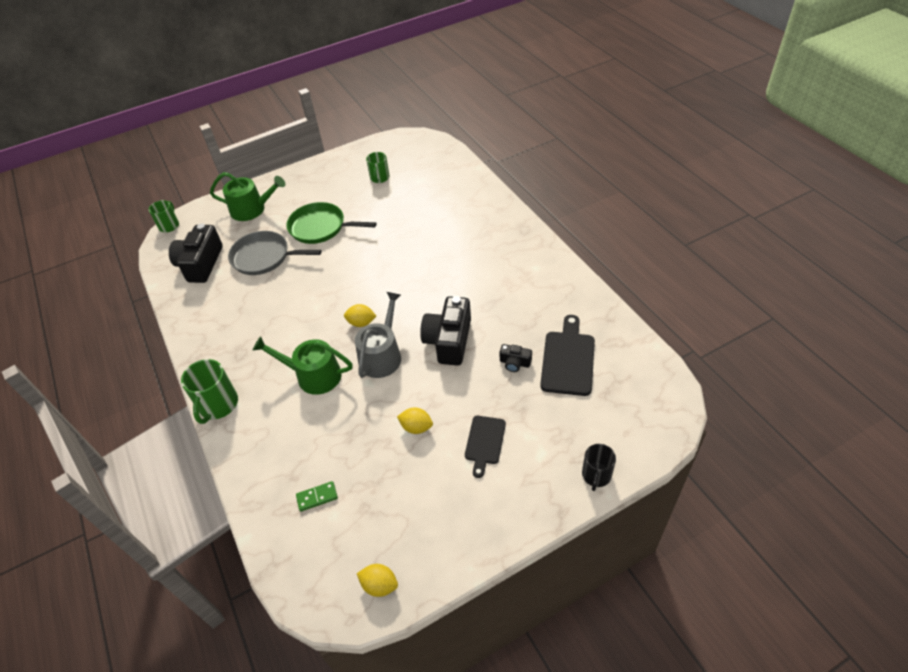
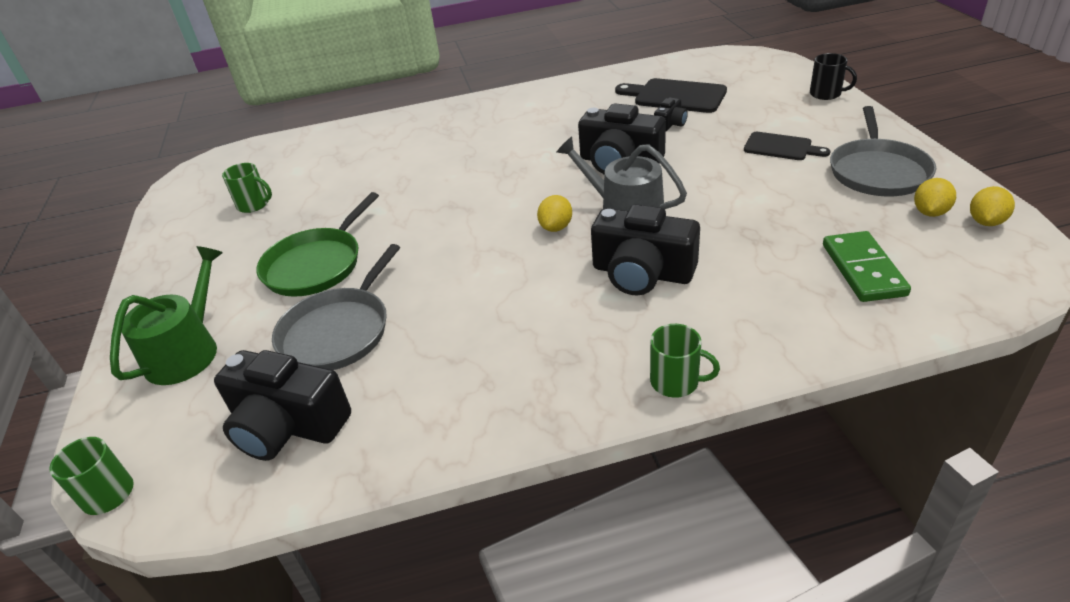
camera: 75 degrees left, 10 degrees down
(218, 405) = (676, 381): green mug -> green mug, size x0.66
(313, 375) = (642, 273): green watering can -> black camera
(317, 497) = (863, 269): green domino -> green domino, size x1.74
(416, 427) = (753, 189): yellow lemon -> yellow lemon (930, 212)
(452, 512) = (878, 171): none -> grey pan

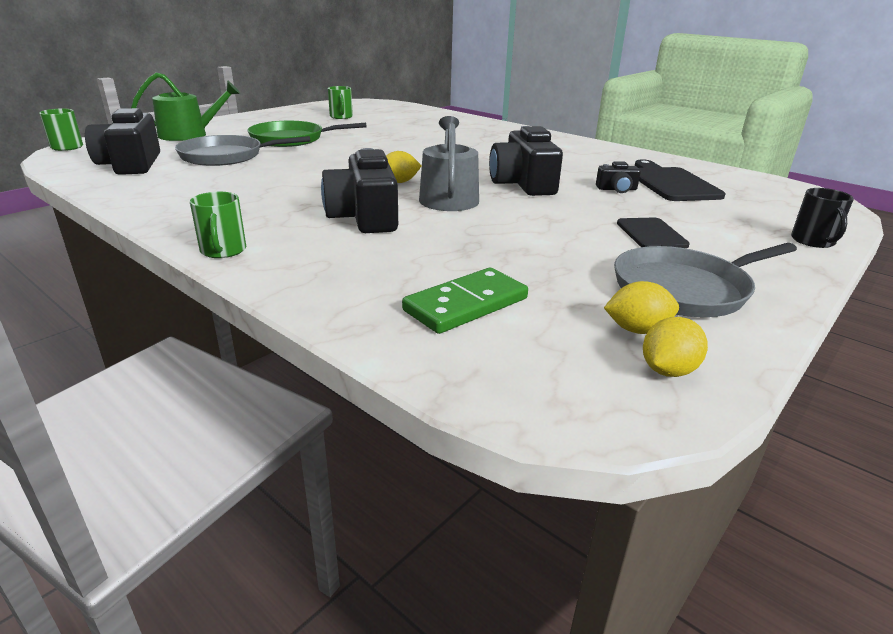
camera: 50 degrees right, 10 degrees down
(986, 222) = (668, 370): yellow lemon -> yellow lemon turned 45 degrees counterclockwise

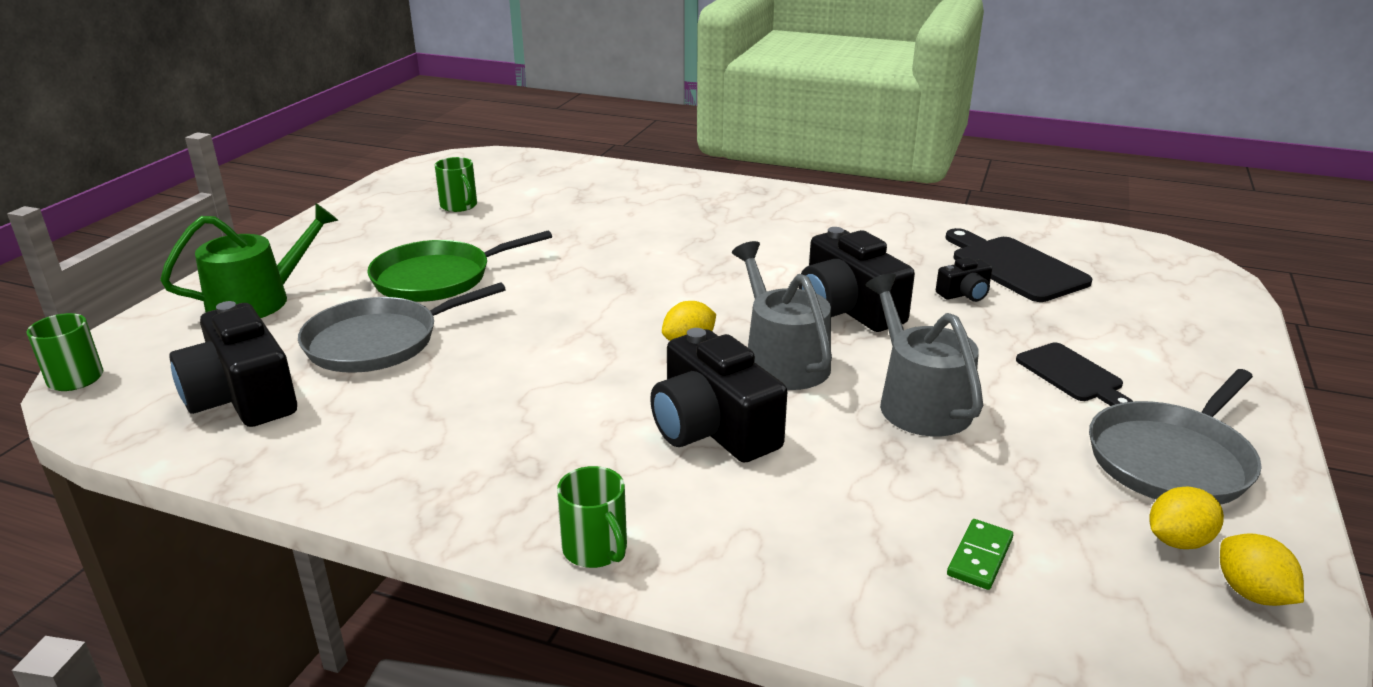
camera: 20 degrees left, 0 degrees up
(466, 305) = (980, 557): green domino -> green domino, size x0.58
(518, 229) = (919, 402): none -> grey watering can
(668, 370) = (1251, 593): yellow lemon -> yellow lemon turned 45 degrees counterclockwise
(813, 241) = (1230, 341): black mug -> none

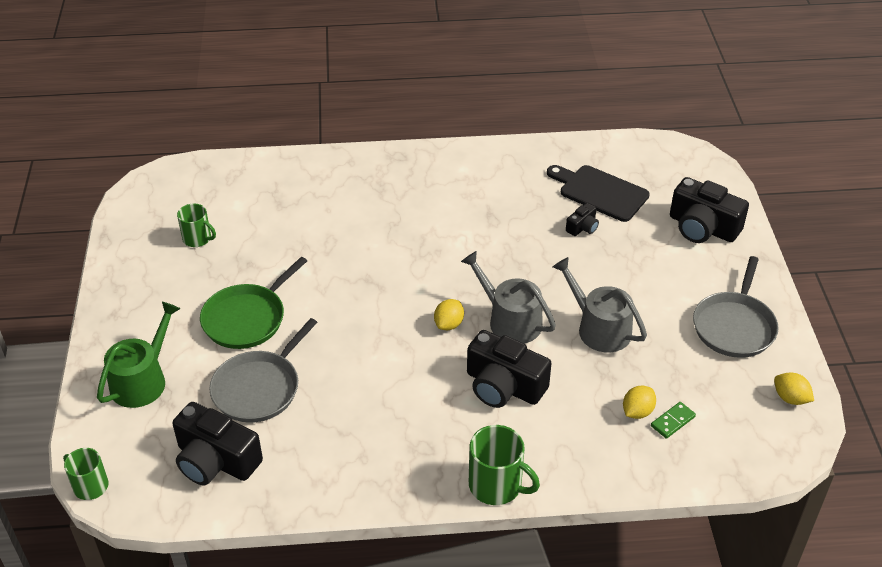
camera: 25 degrees left, 15 degrees up
(596, 549) = (496, 485): green mug -> green mug, size x1.52
(847, 309) = (523, 263): black camera -> black camera (702, 227)
(980, 557) = (673, 421): green domino -> green domino turned 45 degrees clockwise
(1072, 375) = (667, 279): black cutting board -> none
(1178, 541) = (752, 379): yellow lemon -> yellow lemon (637, 412)

